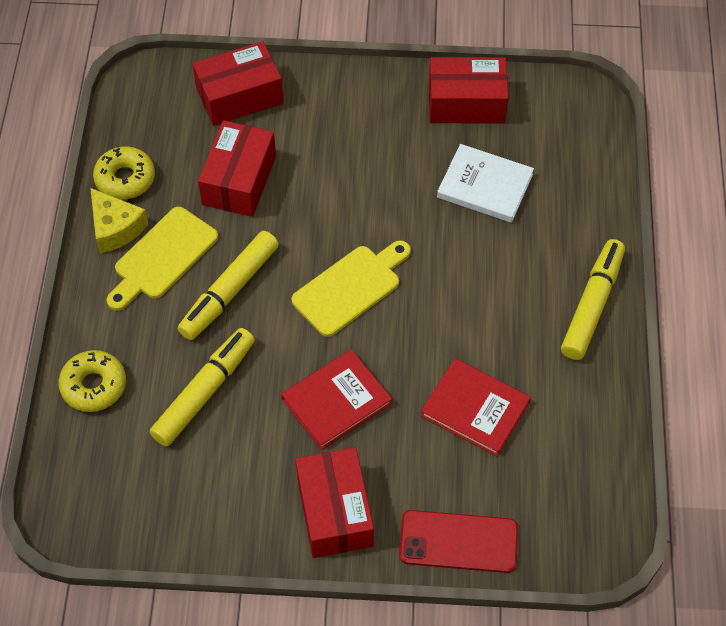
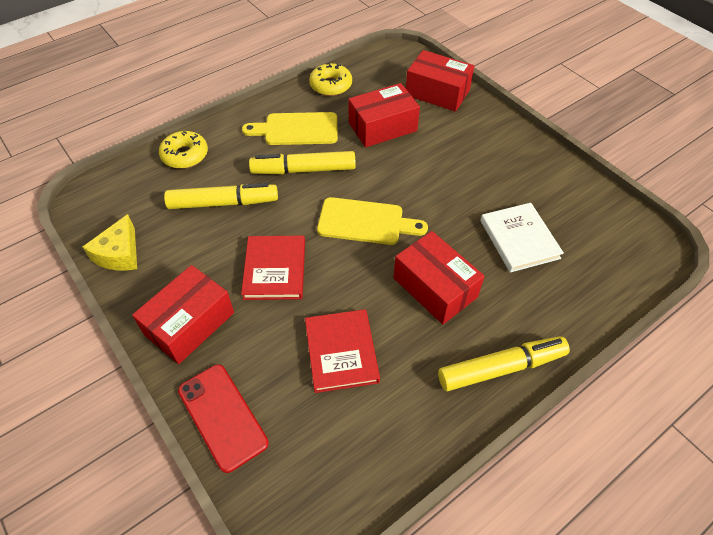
camera: 50 degrees right, 5 degrees down
(116, 228) = (296, 101): yellow cheese -> yellow cheese (119, 254)
(336, 401) = (275, 269): red book -> red book turned 75 degrees clockwise
(466, 103) = (566, 189): red box -> red box (435, 287)

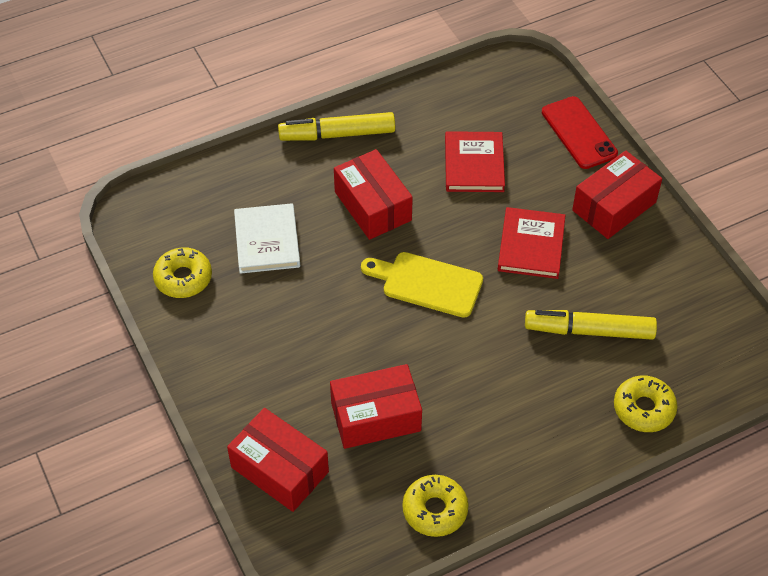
camera: 170 degrees left, 0 degrees up
(119, 254) = (698, 285): yellow cheese -> none
(297, 129) = (493, 430): yellow cutting board -> none
(304, 170) = (489, 363): yellow marker -> none
(572, 198) = (183, 278): none -> yellow donut

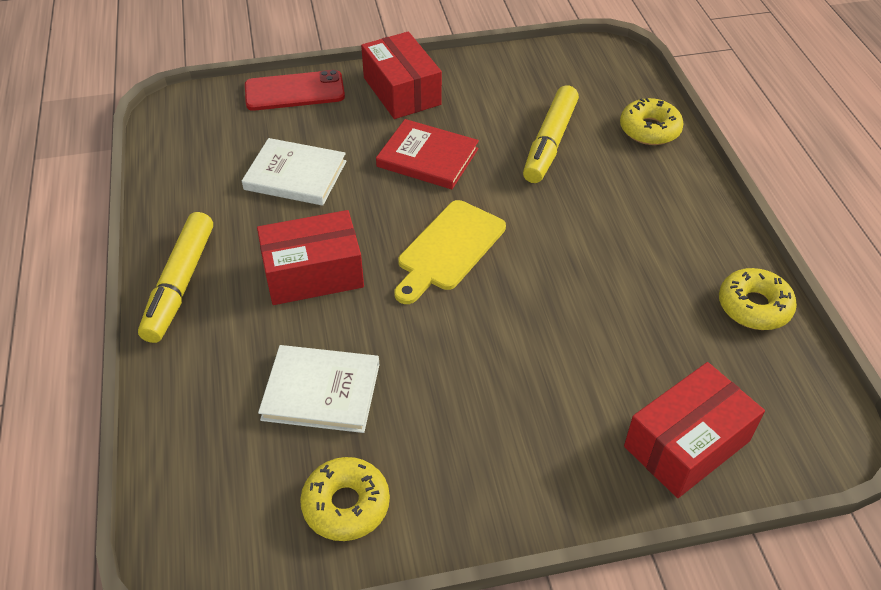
camera: 75 degrees left, 5 degrees down
(375, 417) = (624, 333): red box -> none
(474, 164) = (295, 175): red book -> white book

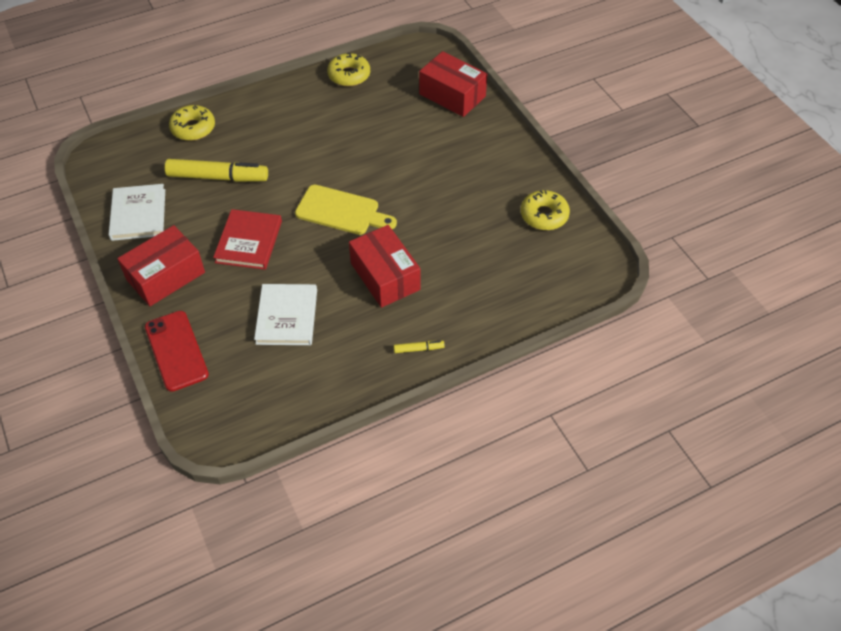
camera: 105 degrees left, 5 degrees up
(180, 284) = (418, 349): yellow marker -> yellow marker, size x0.43
(321, 391) = (477, 245): white book -> white book (138, 214)

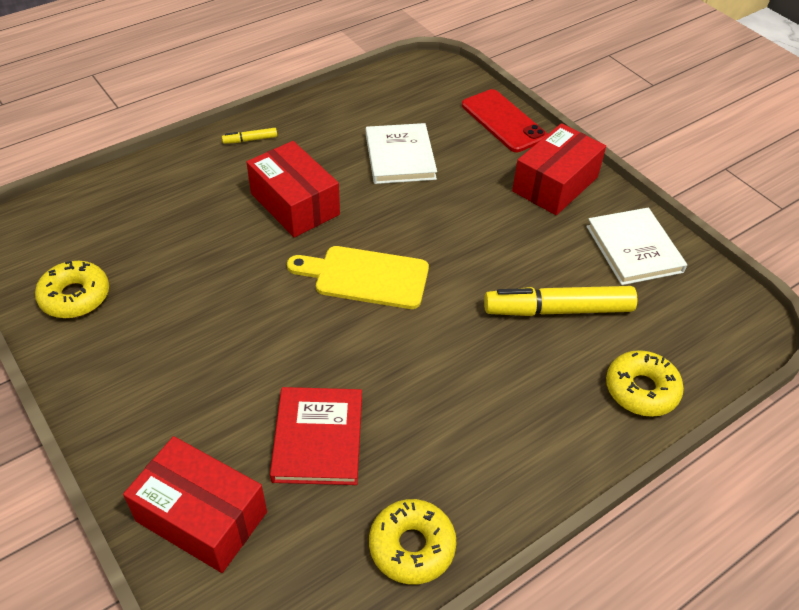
camera: 170 degrees right, 5 degrees down
(249, 242) = (475, 228): red book -> red book (318, 438)

